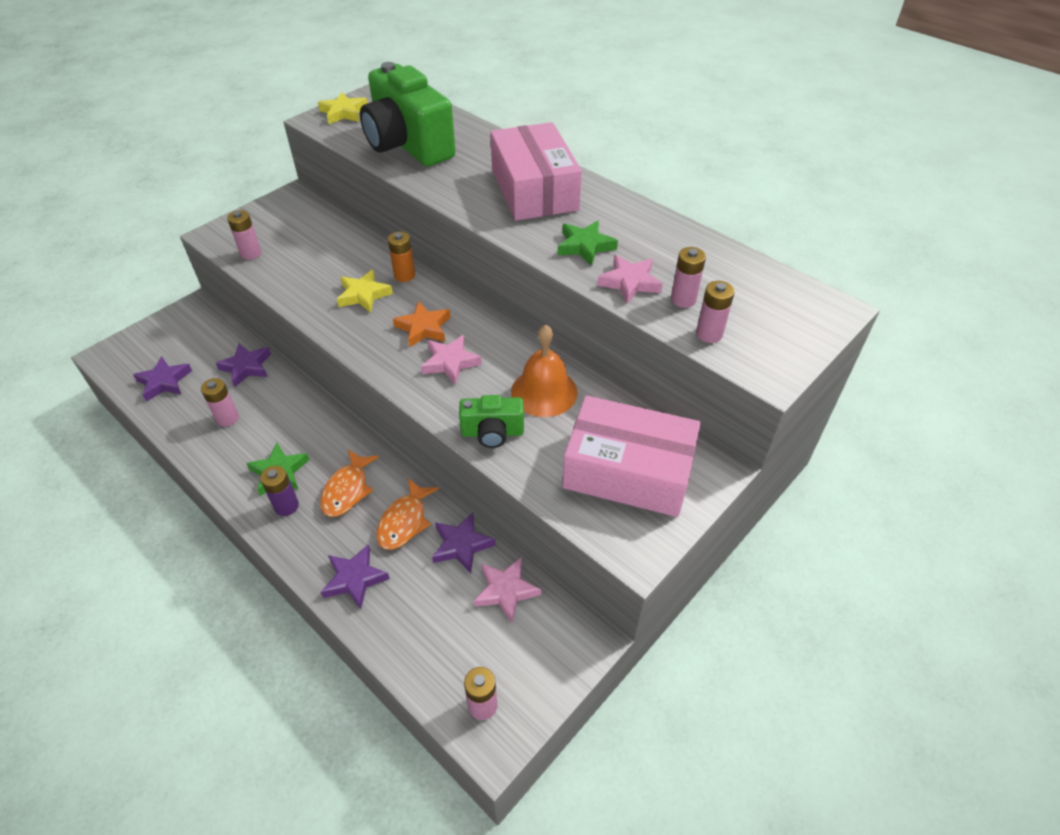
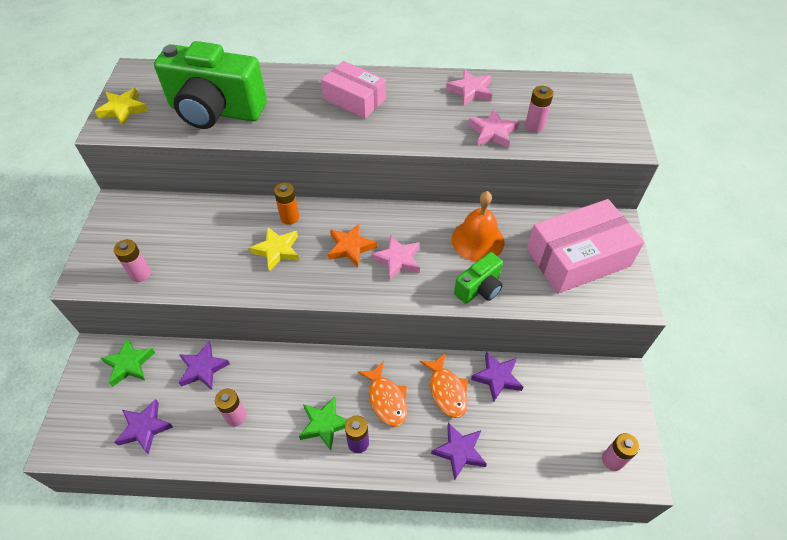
camera: 40 degrees left, 5 degrees up
(506, 590) = (551, 384): pink star -> pink star (470, 91)
(534, 190) = (354, 99): pink box -> pink box, size x0.65
(585, 246) = (437, 123): green star -> green star (129, 364)
(709, 334) = (573, 140): pink battery -> none

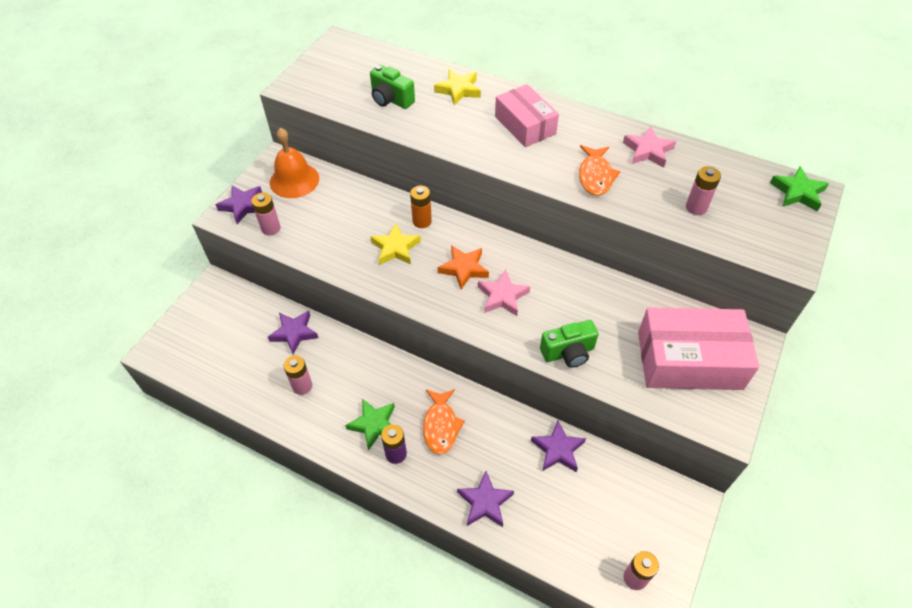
camera: 25 degrees right, 0 degrees up
(123, 109) = (313, 75): yellow star -> yellow star (458, 90)
(129, 364) = (237, 305): green star -> green star (798, 192)
(145, 428) = (225, 365): purple star -> purple star (243, 206)
(216, 111) = (391, 99): green camera -> green camera, size x0.49
(447, 390) = (502, 441): orange fish -> orange fish (595, 176)
(477, 240) = (592, 305): orange bell -> orange bell (294, 180)
(492, 132) = (647, 200): pink star -> none

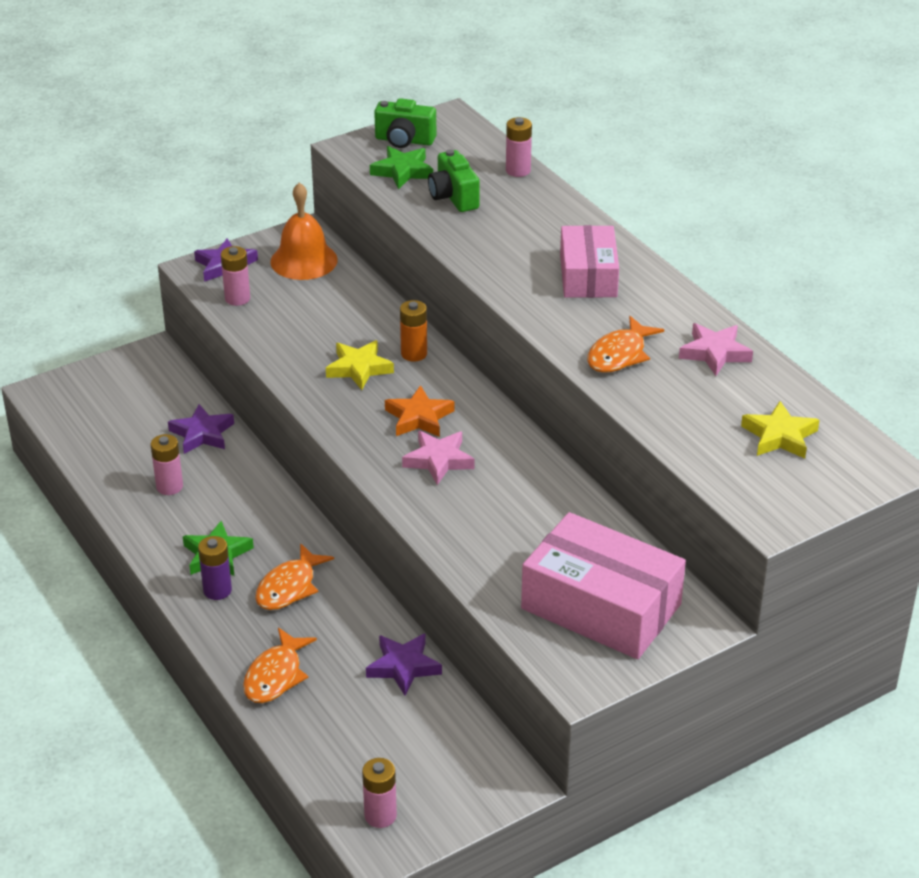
camera: 30 degrees right, 15 degrees down
(458, 90) = (544, 213): yellow star -> yellow star (779, 436)
(485, 502) = (275, 675): purple star -> orange fish
(568, 352) = (463, 541): green camera -> green camera (404, 140)
(696, 207) = (710, 428): pink battery -> pink battery (518, 170)
(798, 192) = (863, 461): green star -> green star (402, 171)

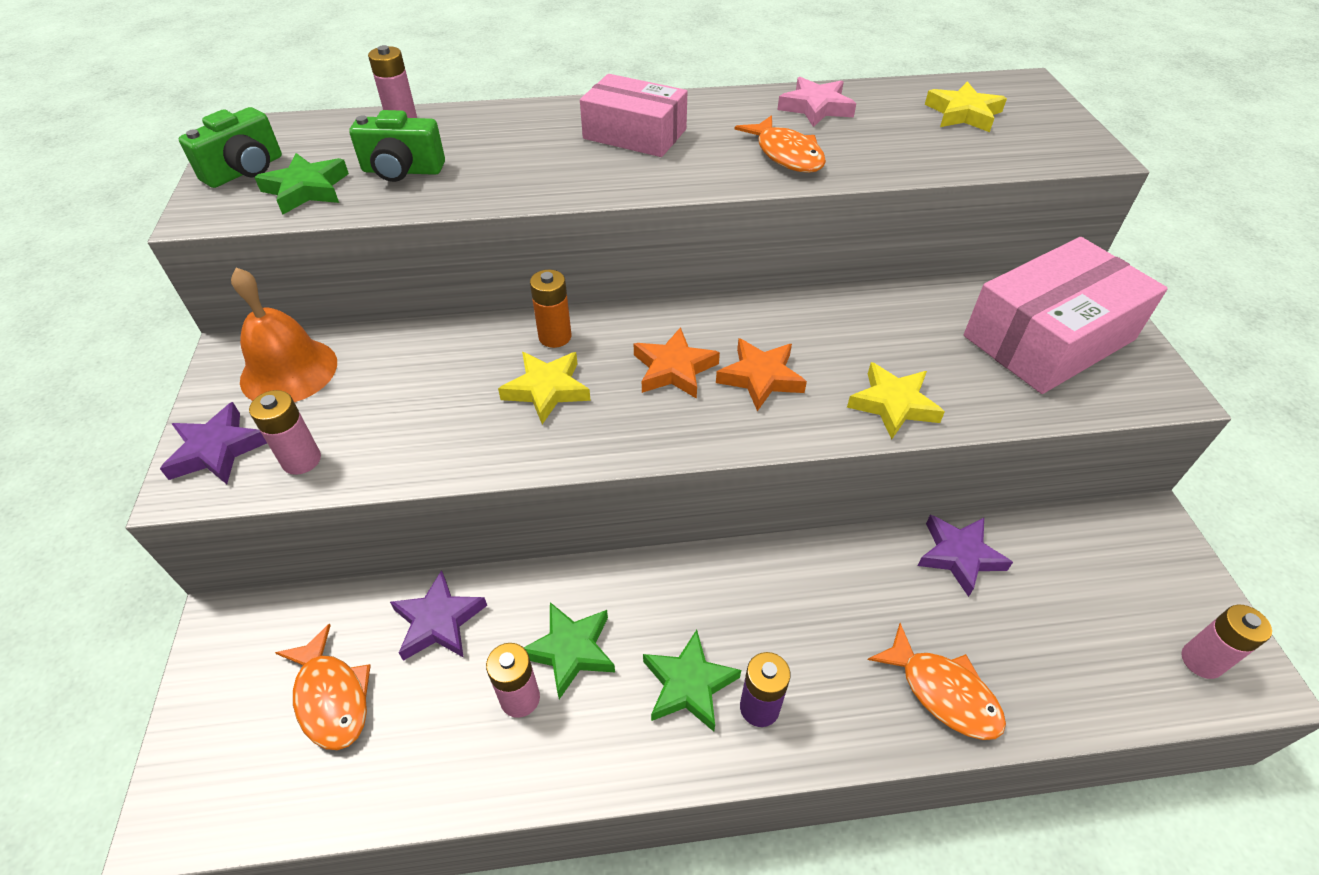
camera: 65 degrees left, 10 degrees up
(213, 496) = (571, 650): none -> green star
(289, 587) = (785, 622): orange fish -> orange fish (331, 697)
(438, 460) = (760, 378): pink star -> orange star
(455, 531) = (893, 404): none -> yellow star

